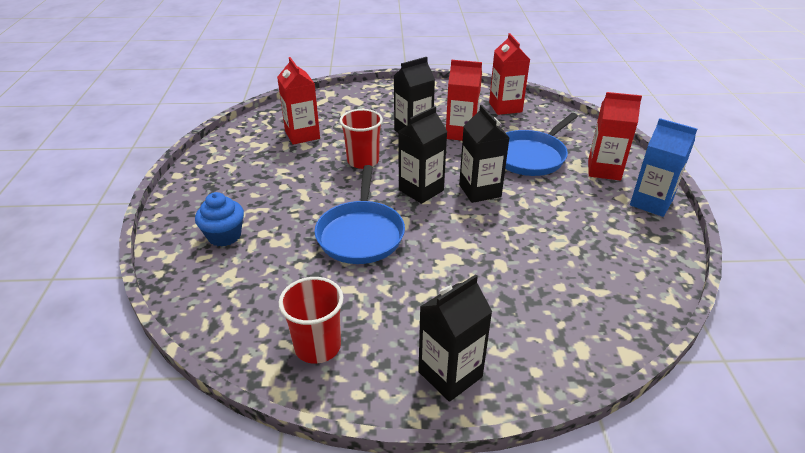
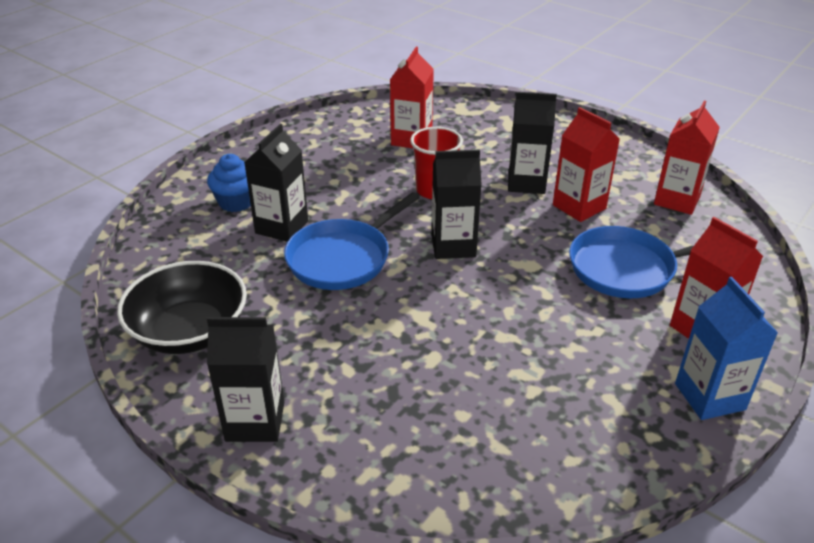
camera: 40 degrees right, 0 degrees up
(317, 346) = (190, 331): red cup -> black bowl
(480, 191) = (514, 276): black carton -> black carton (282, 227)

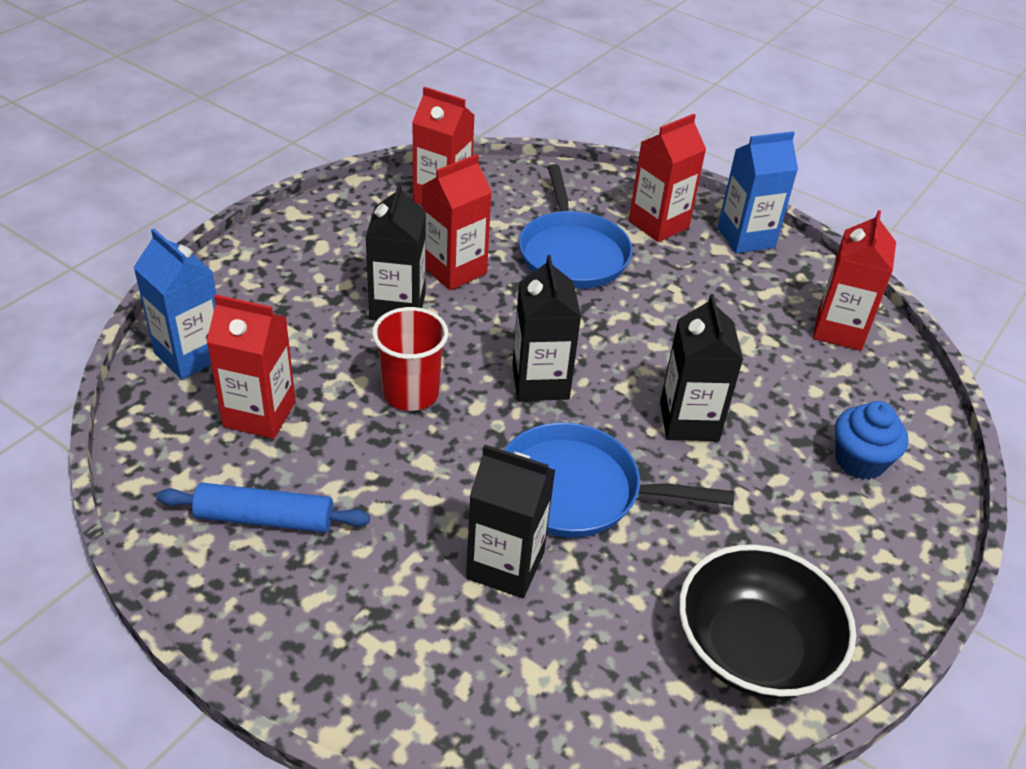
camera: 95 degrees left, 5 degrees up
(236, 202) = (435, 636): blue cupcake -> blue cupcake (859, 461)
(255, 421) = (879, 557): black carton -> black carton (689, 421)
(329, 146) = (265, 518): none -> blue rolling pin
(342, 258) = (576, 490): blue pan -> blue pan turned 150 degrees clockwise
(461, 115) = (190, 355): none -> blue carton
(563, 453) = (839, 330): none -> red carton

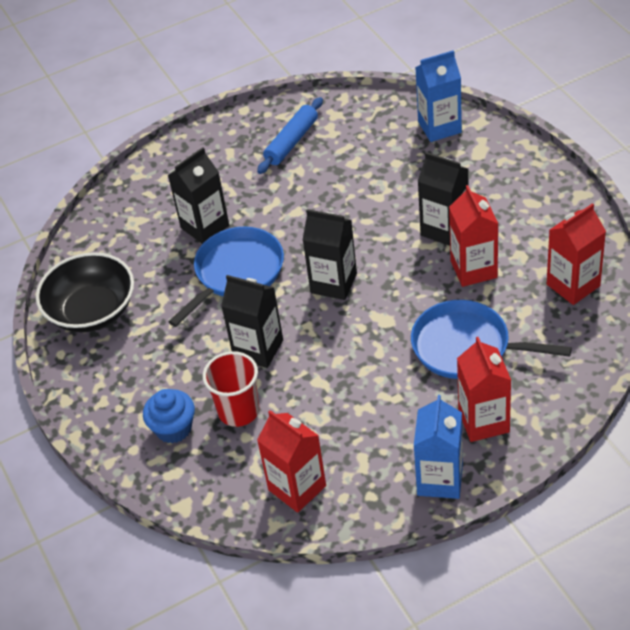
camera: 125 degrees right, 5 degrees up
(259, 414) = (372, 150): red carton -> none
(410, 393) = (356, 217): red cup -> red cup (238, 411)

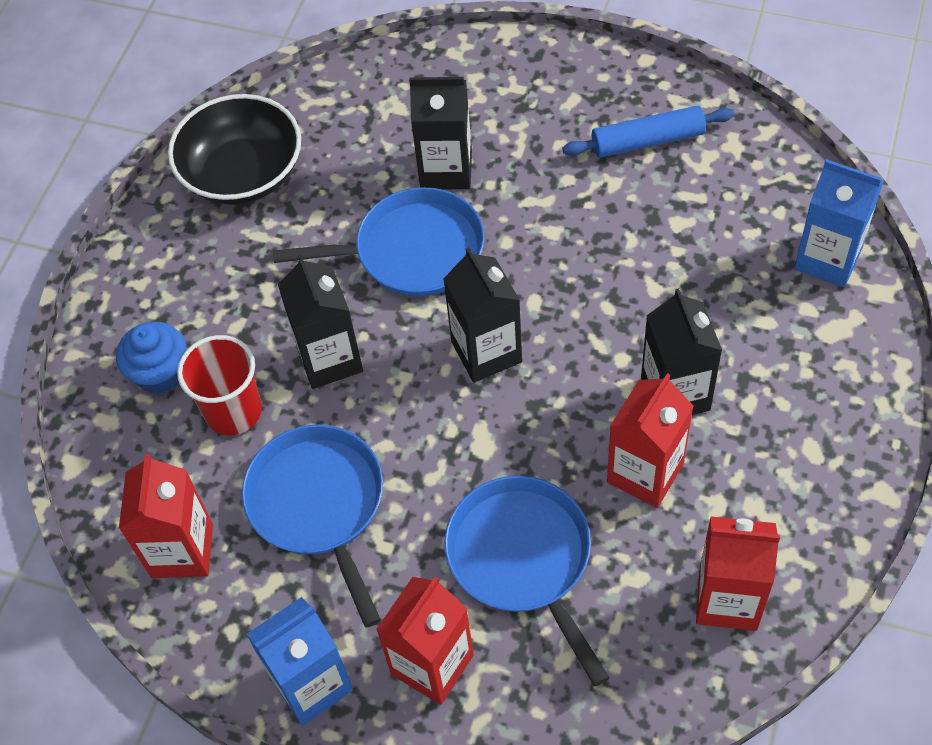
camera: 45 degrees right, 10 degrees up
(339, 410) = (318, 504): none -> blue pan

